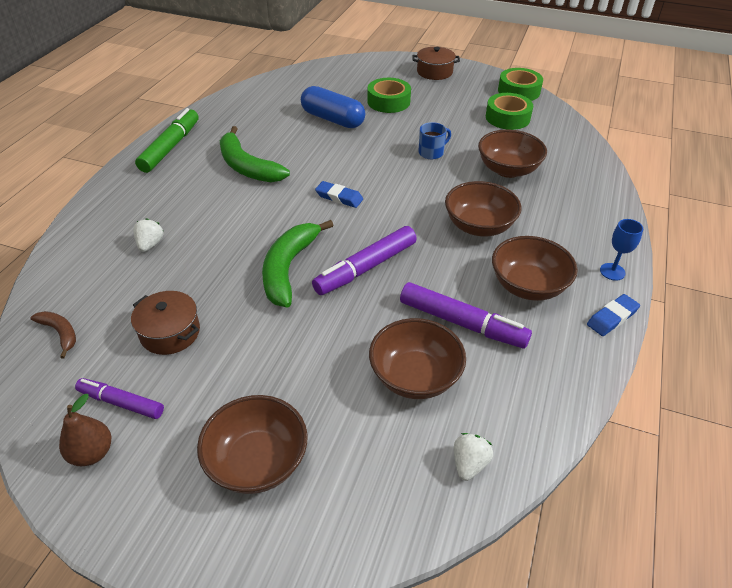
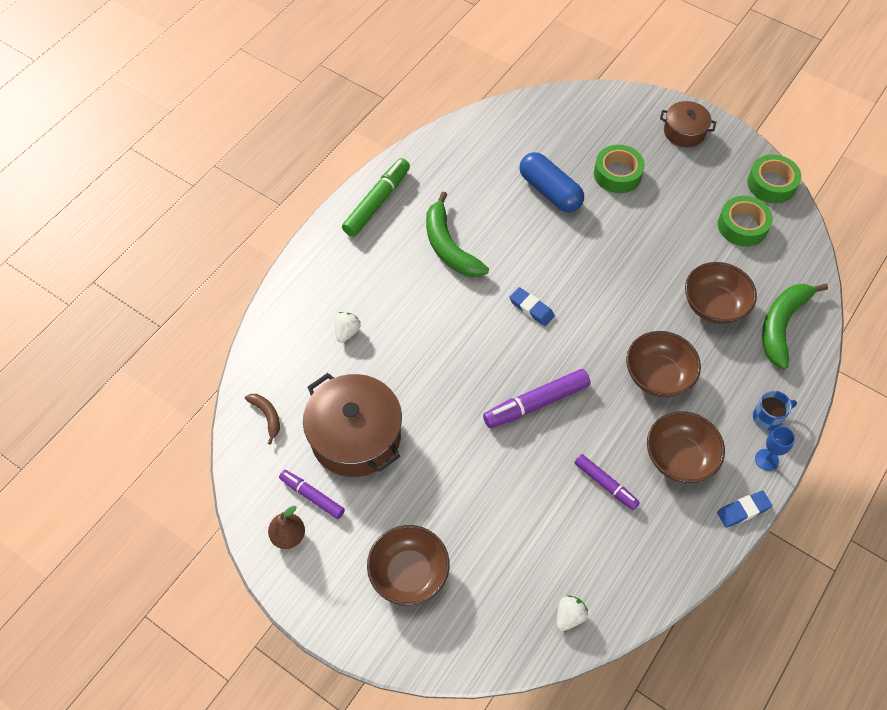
camera: 15 degrees right, 15 degrees up
(170, 332) = (355, 436): brown pot -> brown pot, size x1.80
(288, 268) = (466, 388): green banana -> green banana (782, 325)
(415, 376) = (549, 528): brown bowl -> none
(431, 152) = (641, 264): blue mug -> blue mug (768, 417)
(462, 323) = (605, 484): purple marker -> purple marker, size x0.63

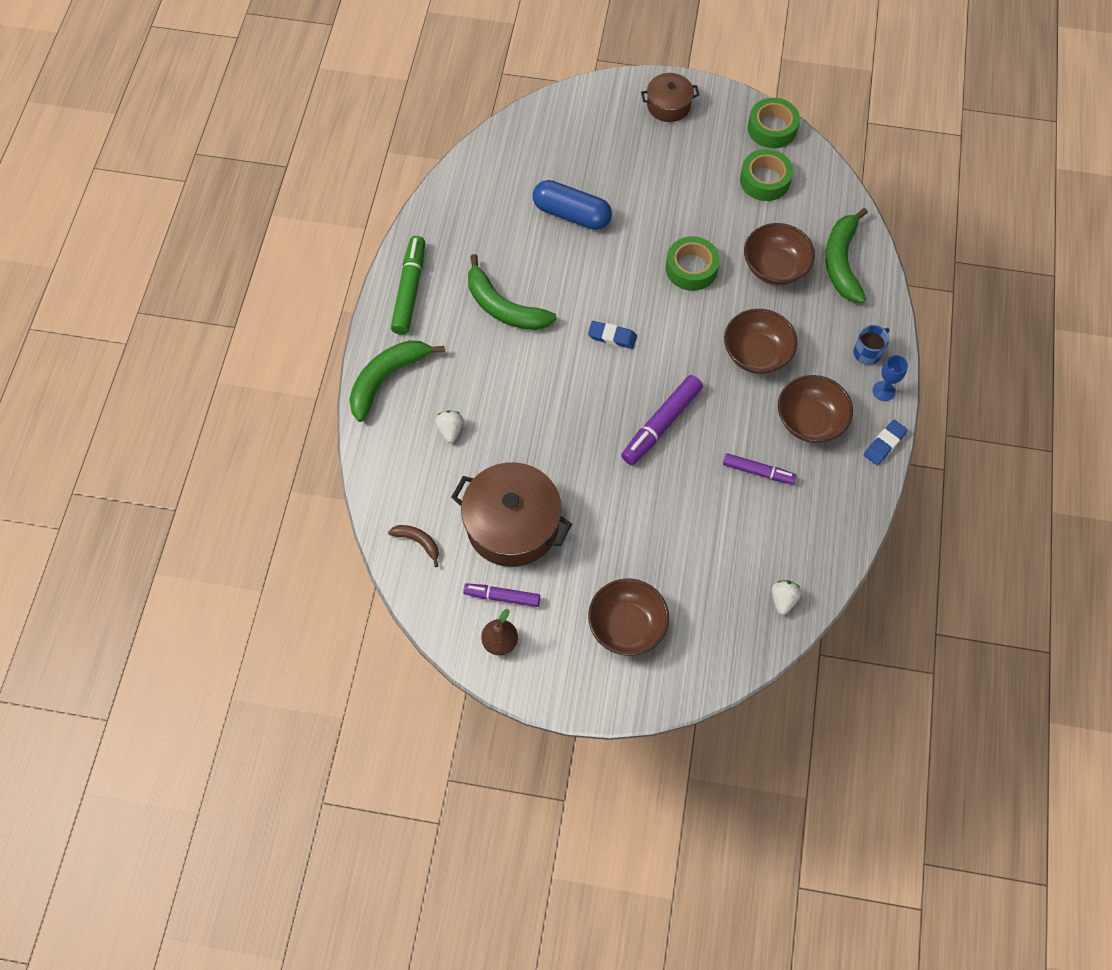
camera: 25 degrees left, 5 degrees up
(317, 267) = (387, 379): none -> green banana
(617, 174) = (626, 172): green tape -> green tape (691, 268)

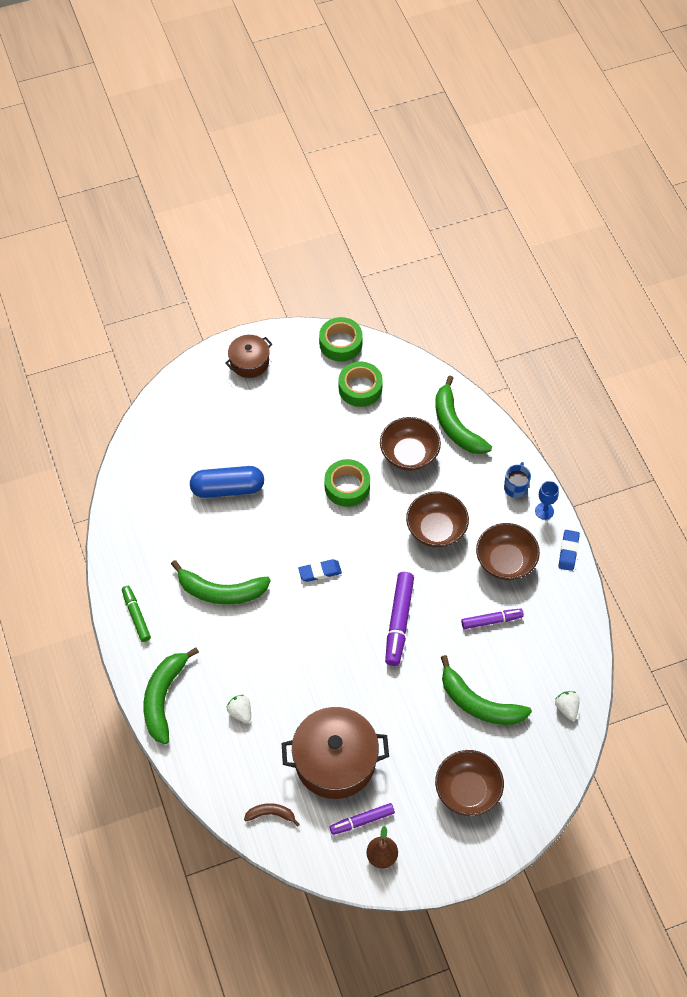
camera: 30 degrees left, 5 degrees down
(409, 290) = (136, 616): green marker -> green marker, size x0.63
(693, 546) = (478, 703): none -> green banana

